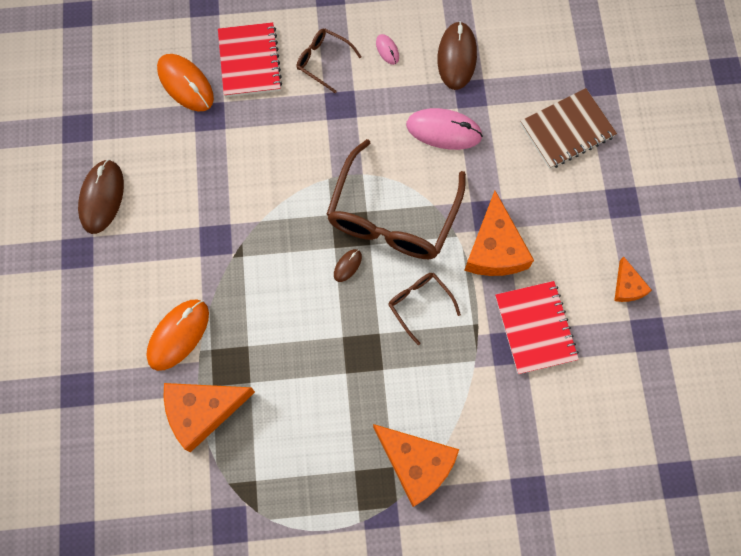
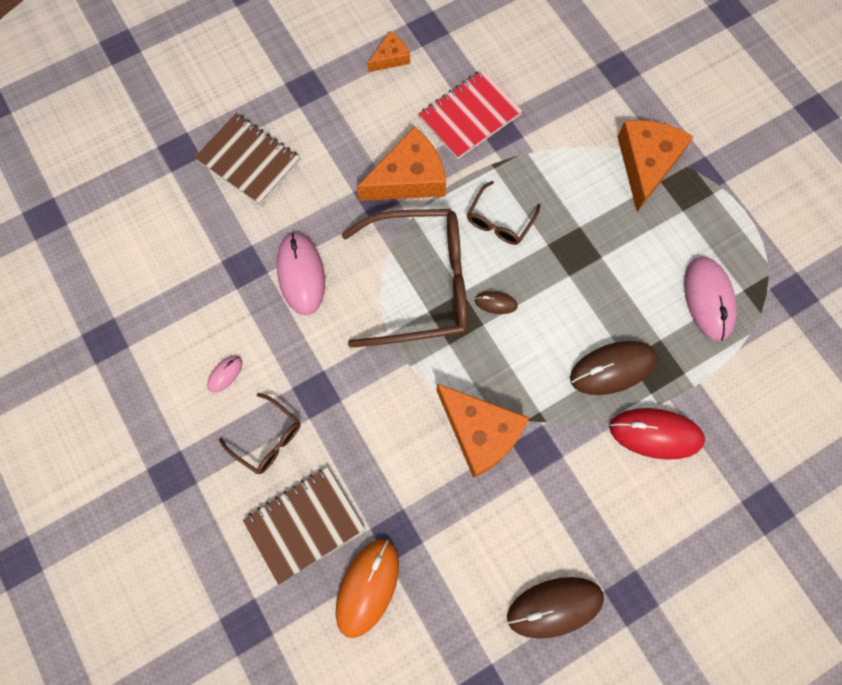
camera: 115 degrees left, 0 degrees up
(178, 335) = (656, 434): orange mouse -> red mouse
(202, 411) = (713, 370): orange cheese -> orange cheese (480, 432)
(250, 61) = (304, 524): red notebook -> brown notebook
(263, 444) = (708, 299): none -> pink mouse
(322, 61) = (268, 439): brown glasses -> brown glasses turned 60 degrees counterclockwise
(457, 57) = (205, 297): brown mouse -> brown mouse (612, 368)

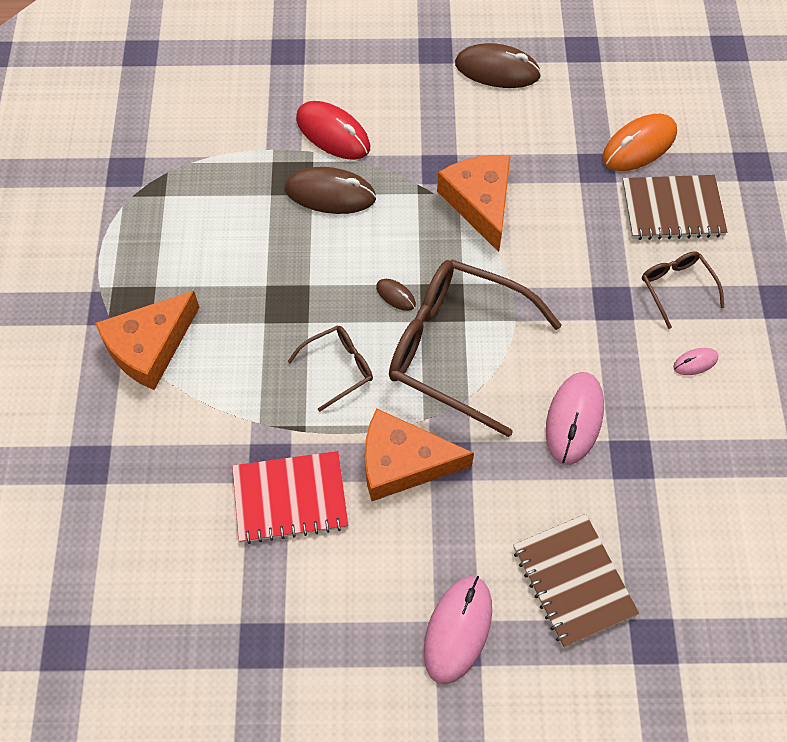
camera: 150 degrees left, 10 degrees down
(390, 58) = (332, 627): orange cheese -> none
(708, 299) = (202, 204): pink mouse -> pink mouse (458, 630)

